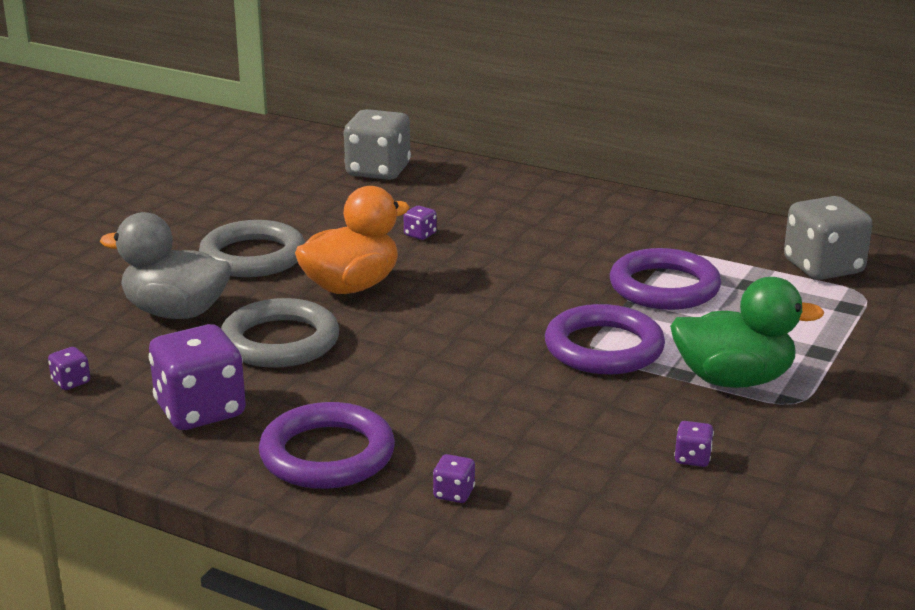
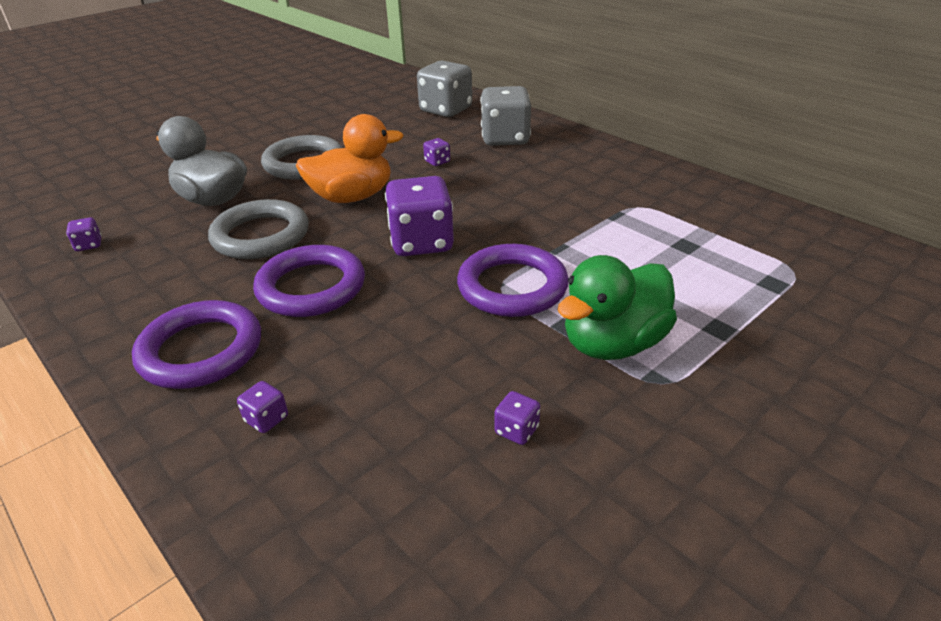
camera: 20 degrees right, 10 degrees up
(200, 410) = (148, 287): purple dice -> purple dice (421, 242)
(664, 287) = (604, 235): purple ring -> purple ring (311, 287)
(733, 379) = (613, 343): green duck -> green duck turned 120 degrees clockwise
(823, 267) = (766, 238): grey dice -> grey dice (505, 139)

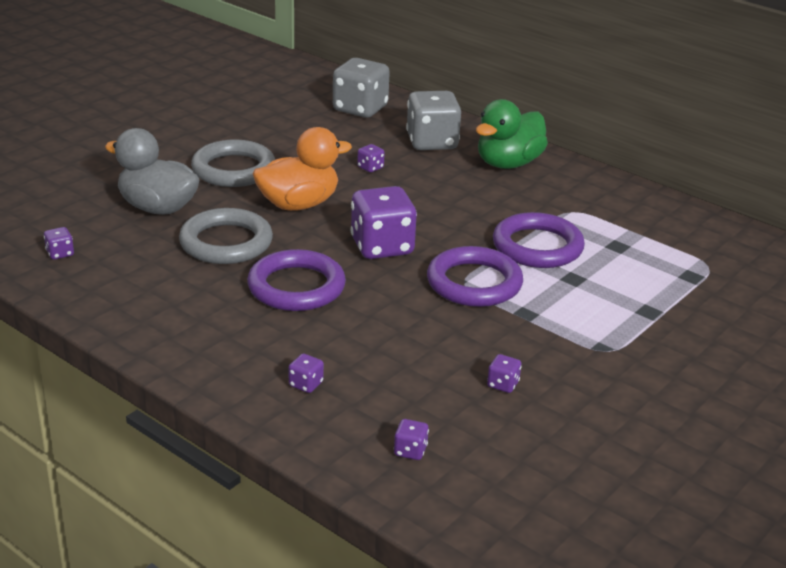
camera: 10 degrees left, 5 degrees down
(201, 350) = (224, 339): purple ring -> purple ring (537, 247)
(362, 539) = (410, 451): none -> purple dice
(613, 343) = (566, 324): green duck -> green duck (508, 163)

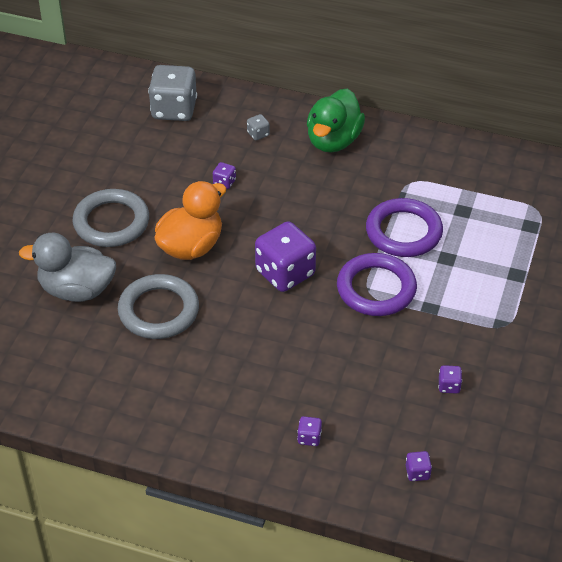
camera: 20 degrees left, 15 degrees up
(60, 253) = (30, 370): purple dice -> none
(296, 287) = (244, 340): purple ring -> none
(432, 142) = (258, 134): grey dice -> grey dice, size x0.42

